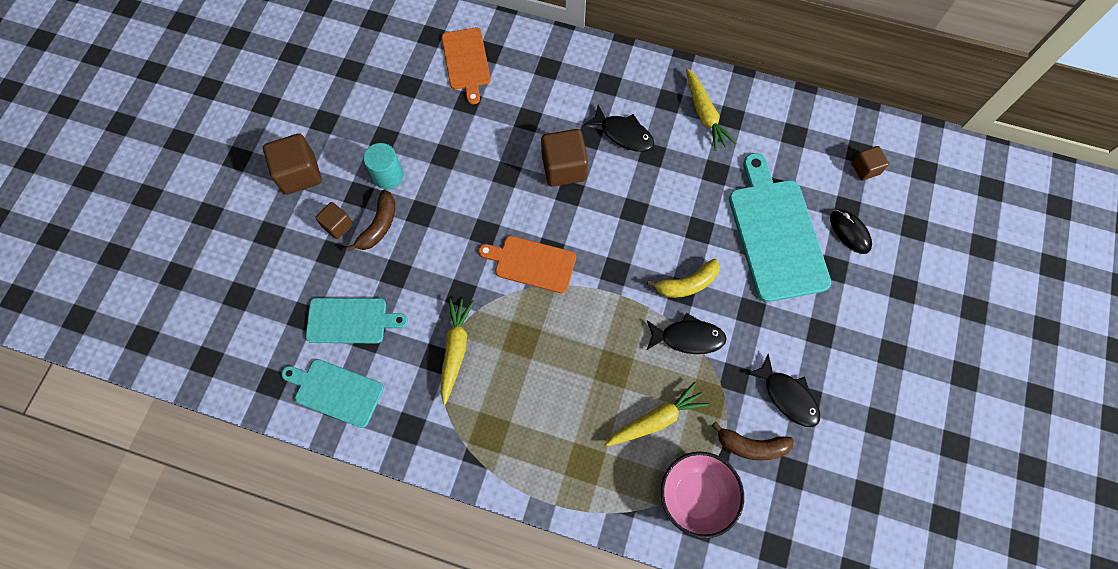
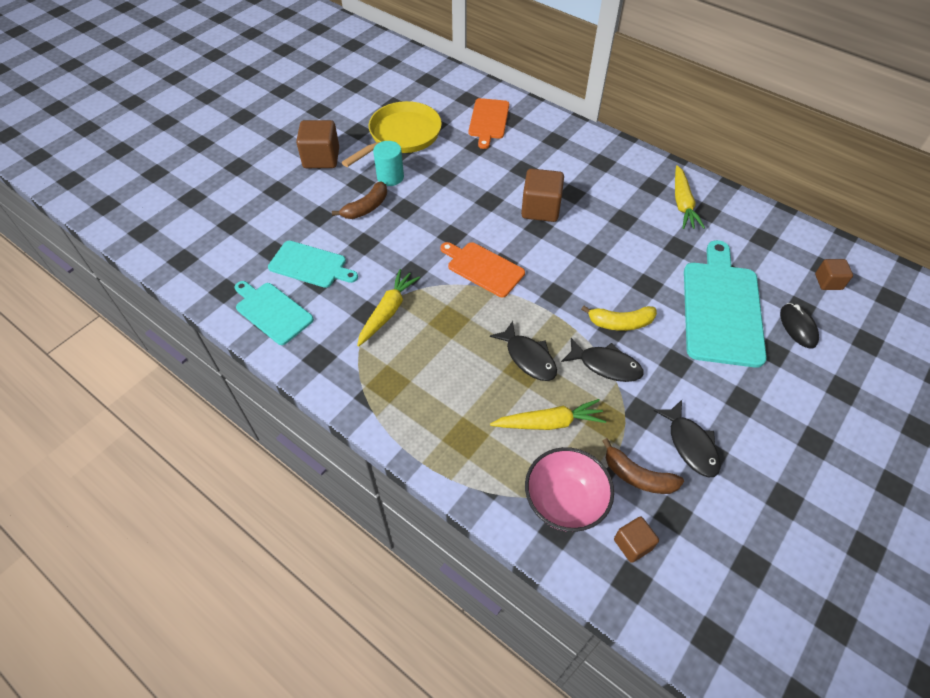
camera: 20 degrees right, 15 degrees down
(337, 225) = (333, 198): brown cube -> brown cube (632, 544)
(378, 113) = (402, 136): none -> yellow pan
(623, 134) = (603, 199): black fish -> black fish (528, 357)

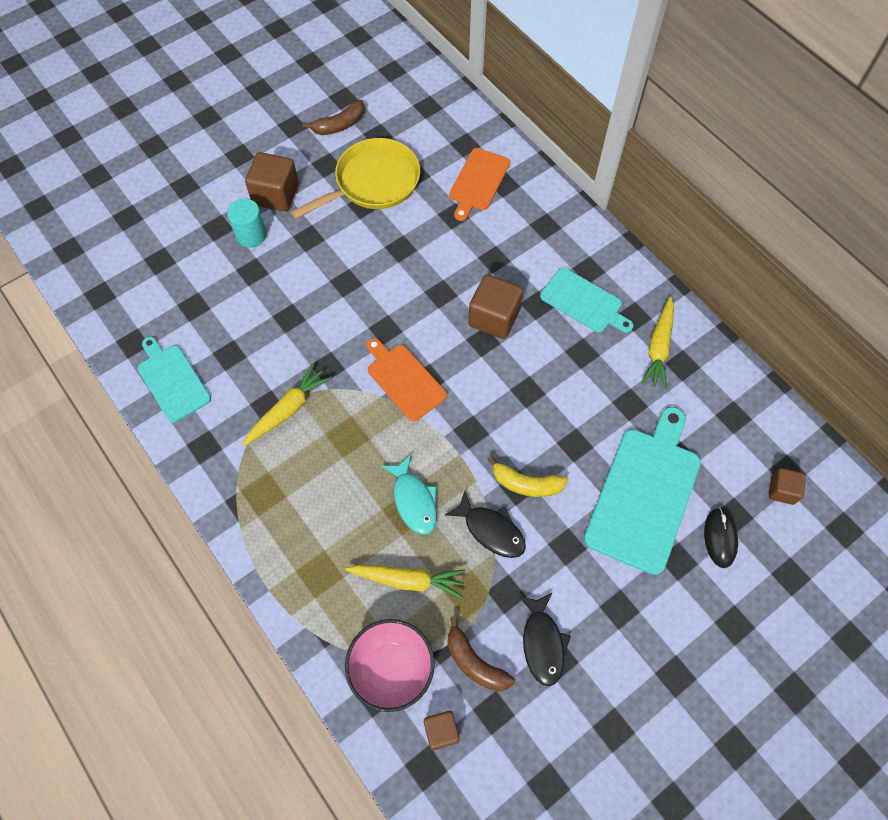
camera: 15 degrees right, 10 degrees up
(310, 265) = (226, 333): turquoise cutting board -> turquoise cutting board (584, 302)
(366, 207) = (305, 272): brown banana -> brown banana (339, 125)
(390, 177) = (343, 237): turquoise cylinder -> turquoise cylinder (251, 235)
(528, 357) = (414, 500): black fish -> turquoise fish

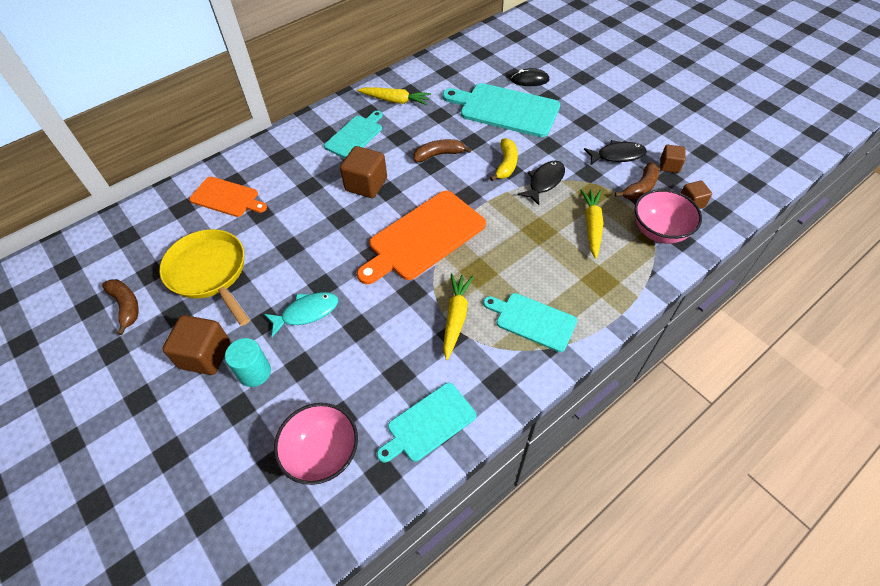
camera: 90 degrees left, 10 degrees down
(161, 295) = (323, 454): none -> pink bowl
(273, 488) = (532, 320): none -> turquoise cutting board
(288, 409) = (455, 317): yellow carrot -> yellow carrot turned 60 degrees clockwise
(404, 380) = (423, 237): orange cutting board -> orange cutting board, size x1.66
(414, 500) = (528, 226): turquoise fish -> turquoise fish (306, 312)
(547, 400) = (439, 155): none -> brown banana
(782, 490) = (495, 55): brown cube -> brown cube (669, 166)

